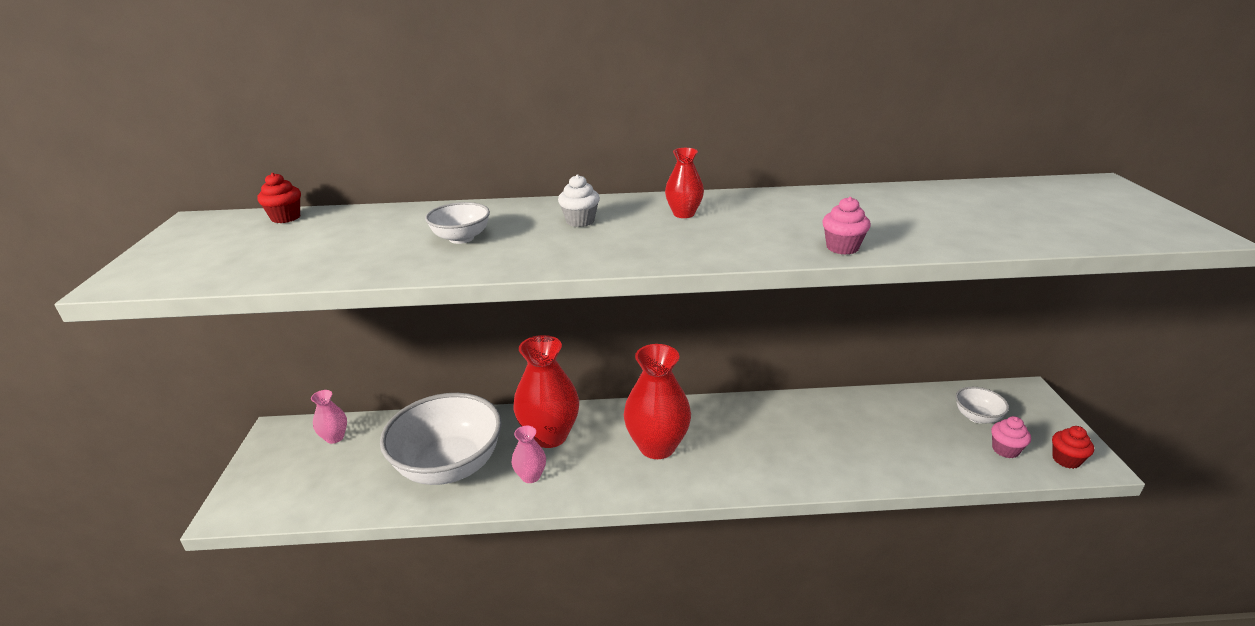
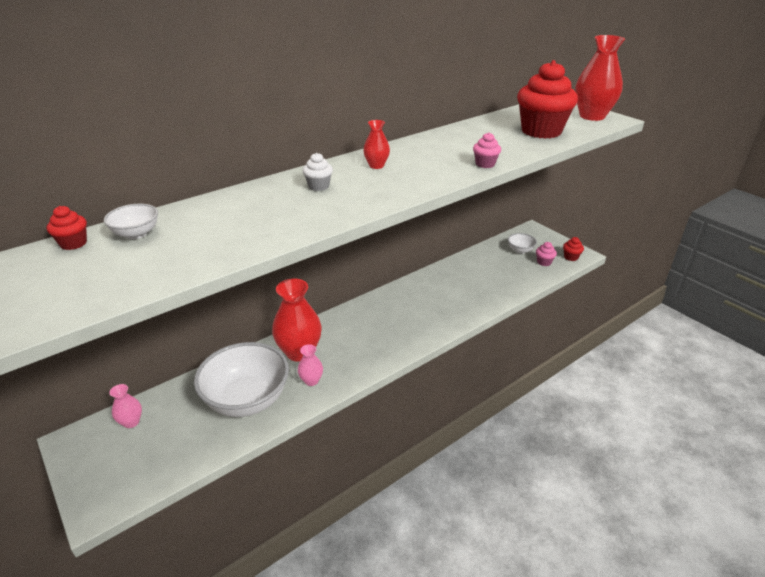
camera: 35 degrees left, 5 degrees up
(461, 238) = (253, 218): white bowl -> white bowl (136, 234)
(657, 446) = (373, 330): red vase -> red vase (592, 116)
(1008, 222) = (541, 131): none -> red cupcake

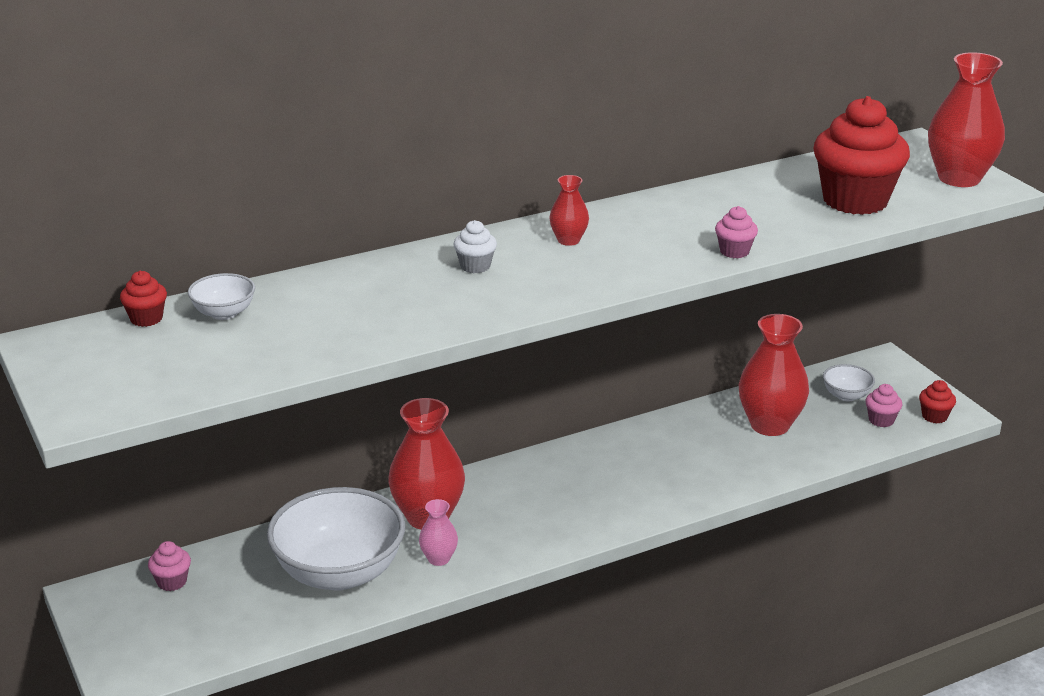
camera: 10 degrees right, 5 degrees down
(131, 422) = (172, 582): pink vase -> pink cupcake
(485, 271) = (769, 425): none -> red vase

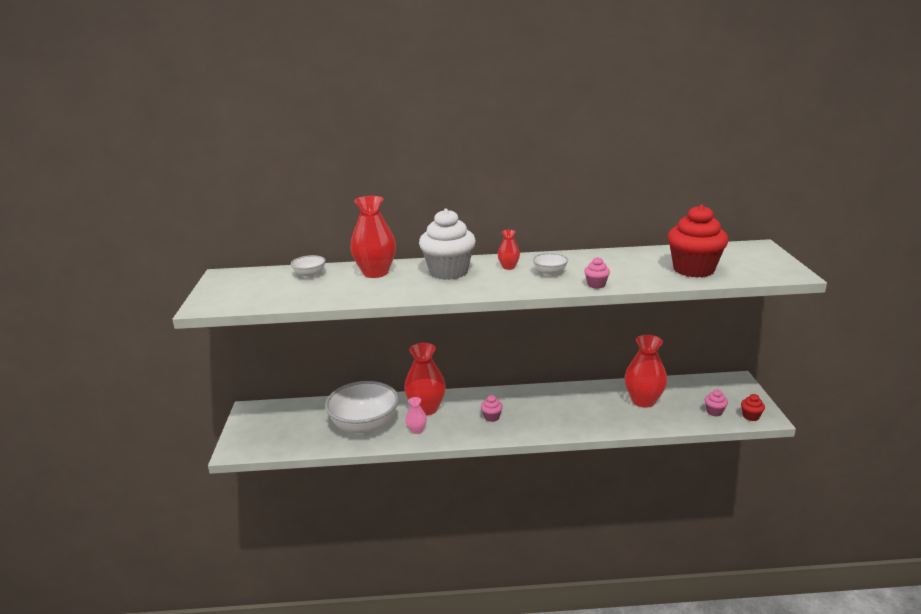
camera: 25 degrees right, 5 degrees down
(146, 319) = (274, 272): red cupcake -> none
(172, 582) = (288, 412): pink cupcake -> pink cupcake (491, 417)
(475, 266) = (448, 272): white cupcake -> white cupcake, size x2.35
(846, 396) = (700, 394): white bowl -> white bowl (550, 273)
(959, 178) = (772, 267): red vase -> red vase (375, 273)

